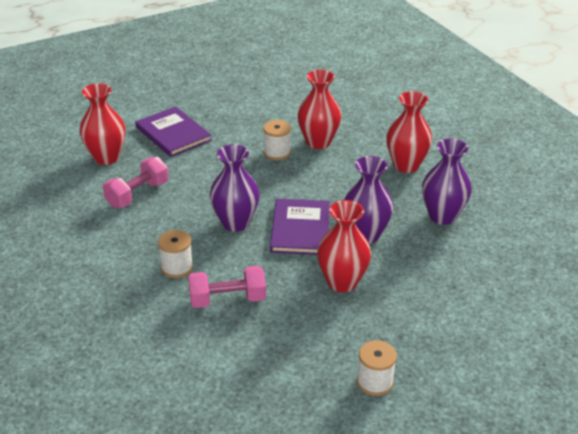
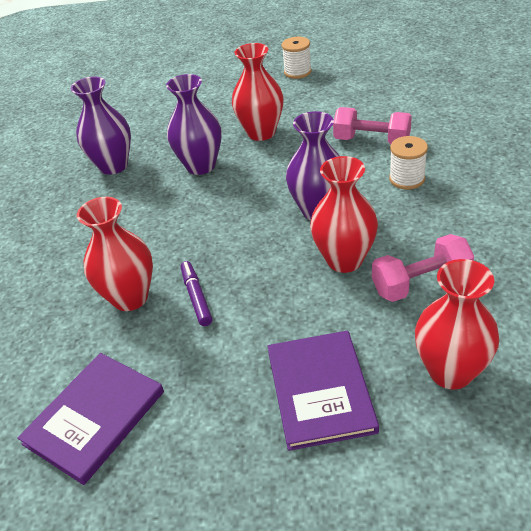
camera: 145 degrees left, 5 degrees up
(277, 152) = (196, 297): white spool -> purple marker
(300, 229) = (256, 186): purple book -> purple book (94, 417)
(406, 165) = (74, 230): red vase -> red vase (344, 260)

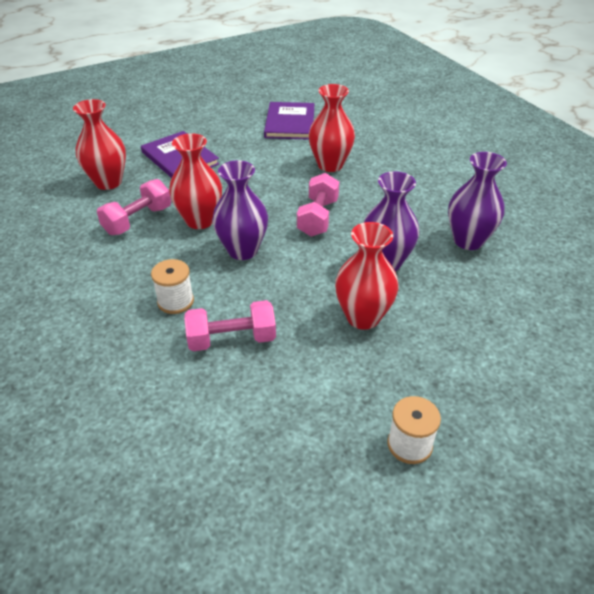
camera: 145 degrees right, 0 degrees up
(196, 297) = (287, 176): purple marker -> none
(215, 226) = (318, 217): none -> pink dumbbell

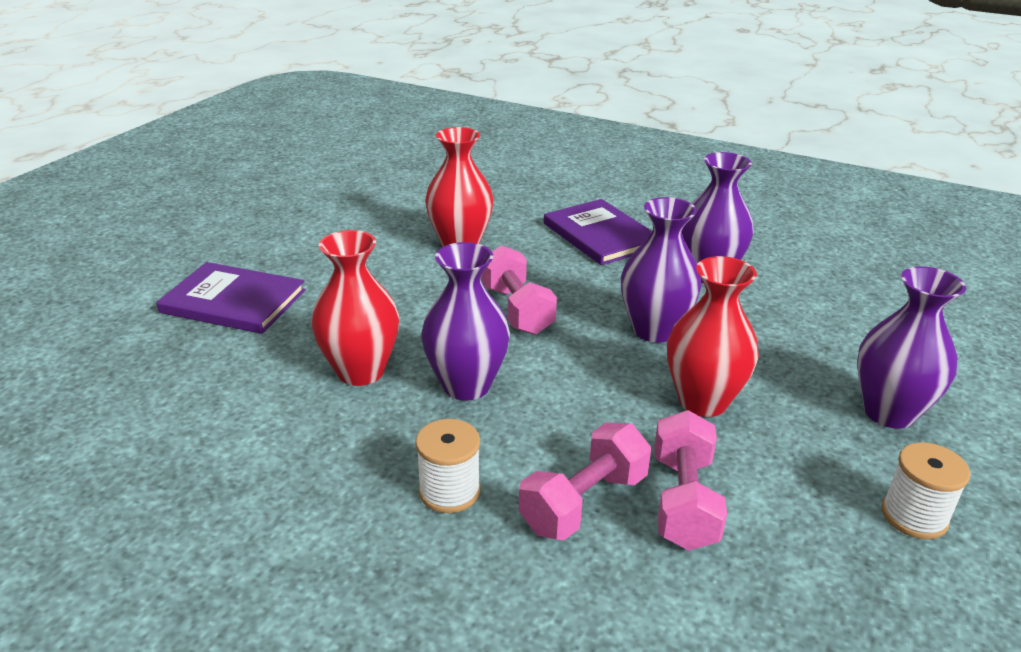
camera: 35 degrees left, 10 degrees down
(108, 182) = (147, 373): red vase -> none
(138, 220) = (261, 407): pink dumbbell -> pink dumbbell (683, 501)
(290, 123) = (349, 211): purple book -> purple book (600, 235)
(478, 380) = (889, 412): none -> purple vase

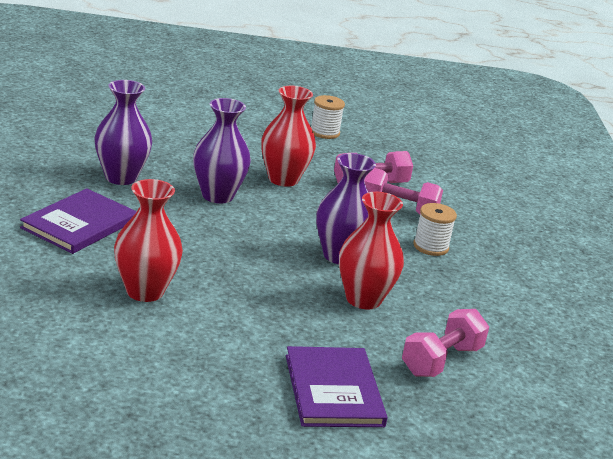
camera: 120 degrees left, 5 degrees down
(516, 310) = (233, 249): pink dumbbell -> pink dumbbell (441, 360)
(889, 412) = (246, 131): purple vase -> none

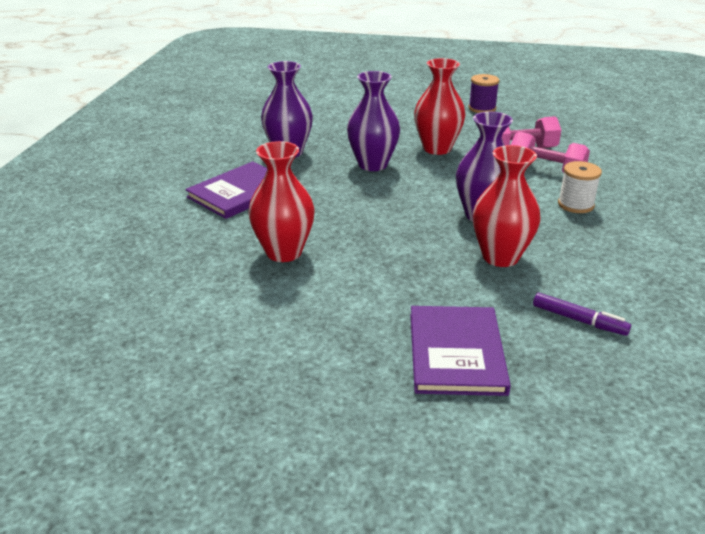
camera: 15 degrees right, 5 degrees up
(324, 132) = (482, 108): white spool -> purple spool
(441, 360) = (579, 320): pink dumbbell -> purple marker

